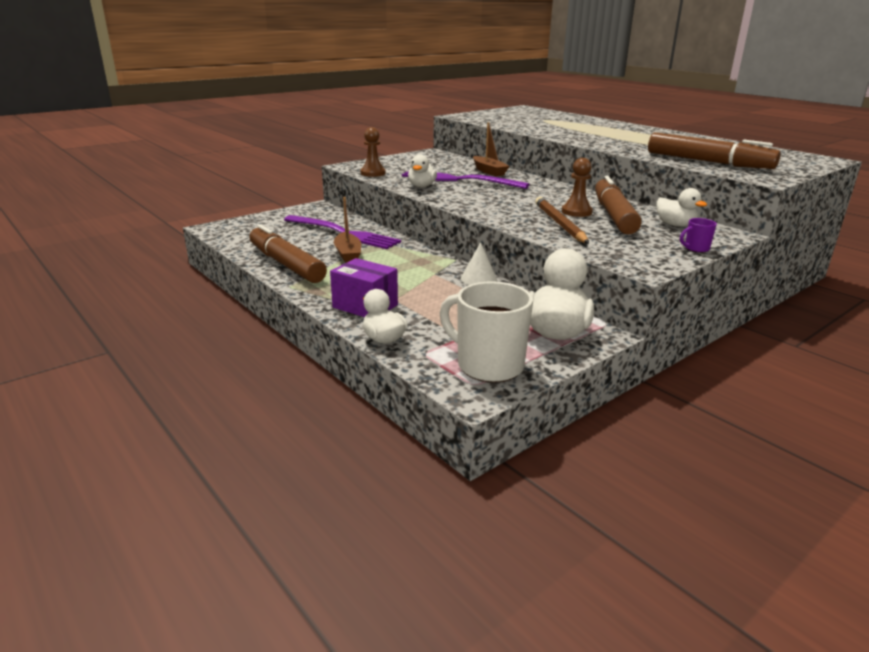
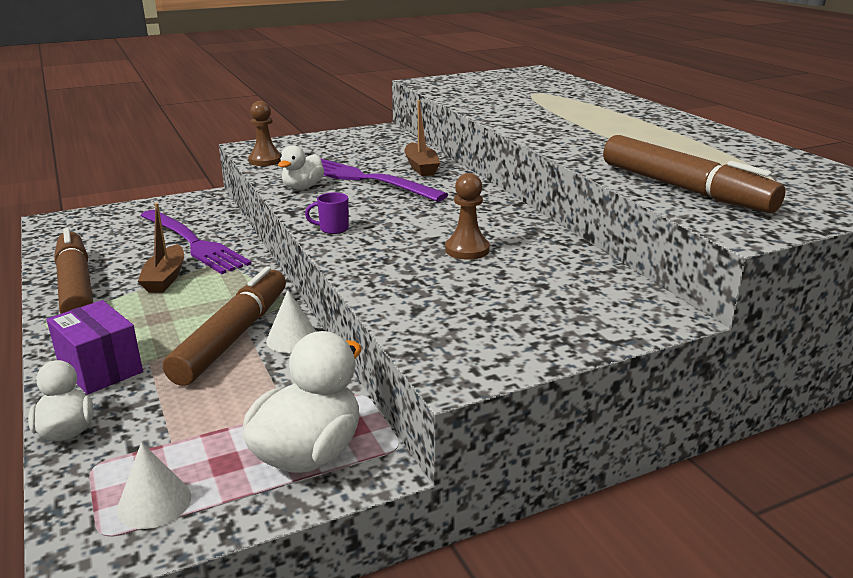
camera: 15 degrees right, 0 degrees up
(487, 365) = (154, 502): white mug -> white cone
(559, 224) = (418, 270): brown pencil -> none
(613, 215) = (516, 261): brown marker -> brown marker (233, 337)
(675, 225) = (592, 289): white duck -> none
(696, 248) = (577, 341): purple mug -> purple mug (333, 229)

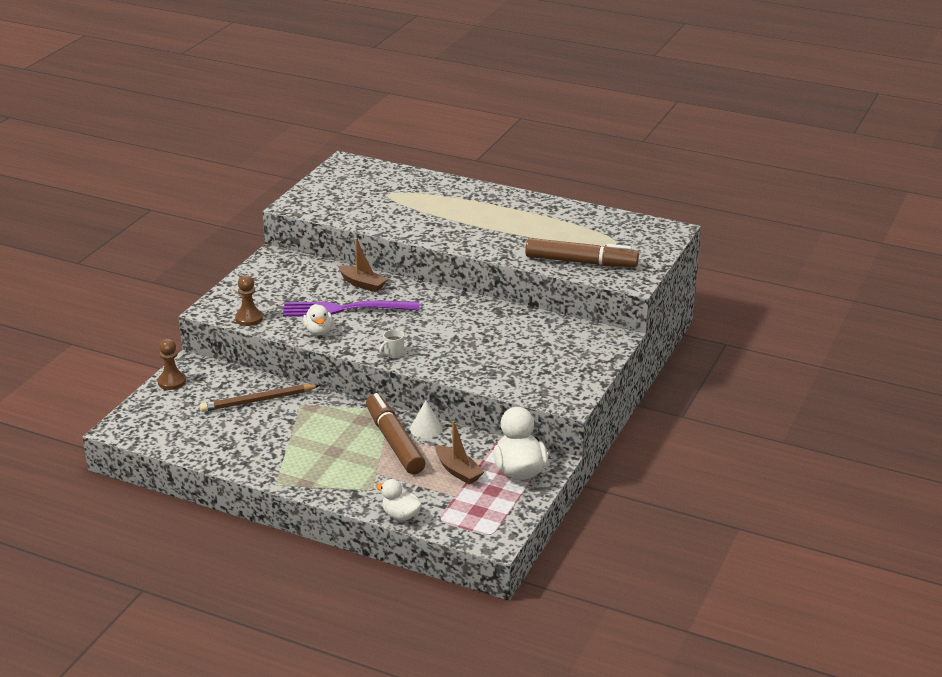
camera: 40 degrees left, 5 degrees up
(76, 286) = (246, 459): brown marker -> none
(100, 369) = (359, 487): purple box -> none
(154, 502) = (490, 516): white cone -> none
(165, 278) = (289, 429): brown boat -> brown boat (458, 471)
(194, 243) = (258, 401): purple fork -> brown pencil
(333, 229) = (393, 354): purple mug -> white mug
(467, 250) = (484, 338): brown pawn -> brown pawn (172, 382)

